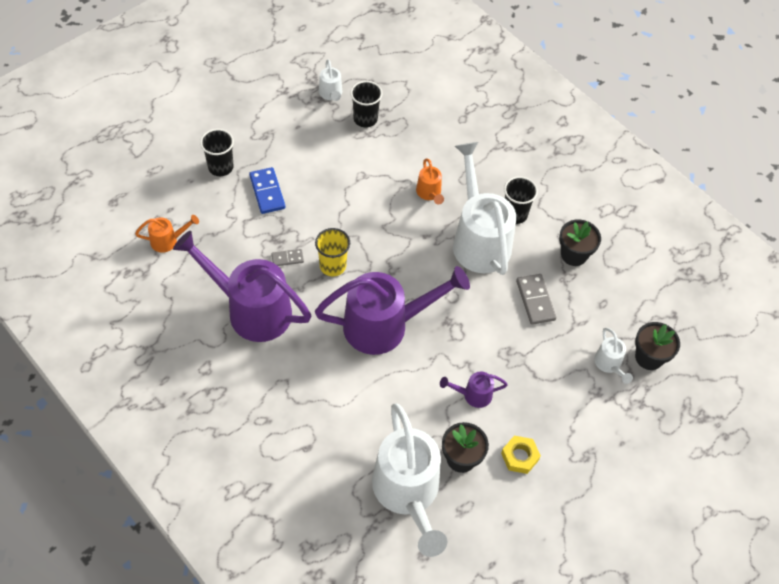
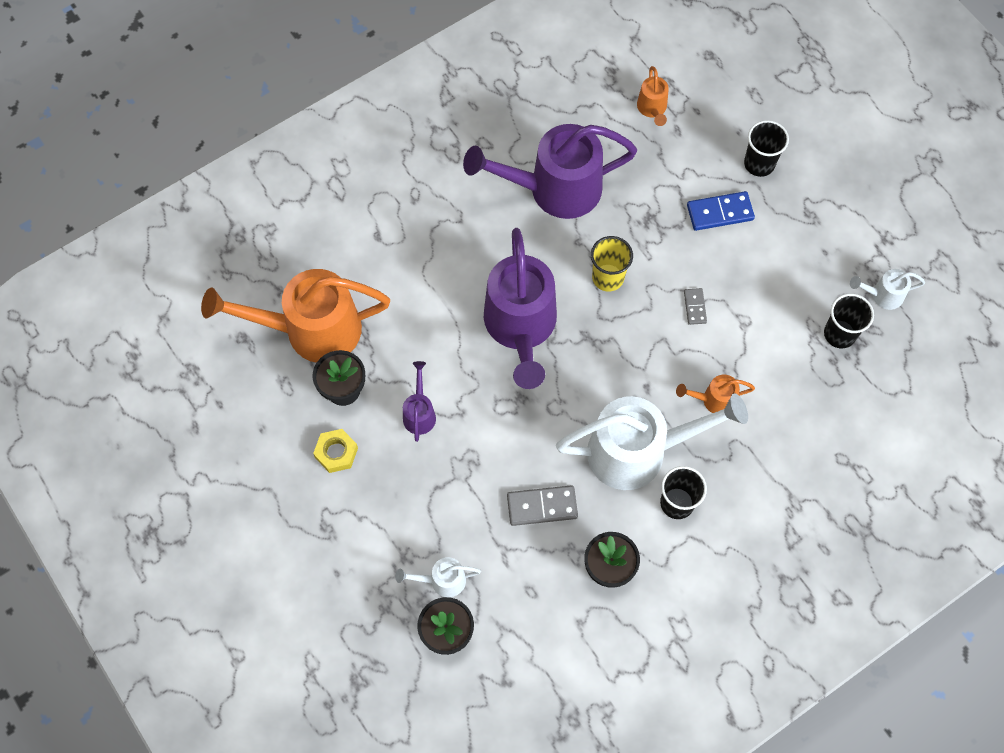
camera: 100 degrees right, 10 degrees up
(251, 309) = (554, 189): purple watering can -> purple watering can turned 135 degrees counterclockwise
(287, 258) = (621, 230): grey domino -> grey domino (695, 307)
(408, 493) = (311, 330): white watering can -> orange watering can

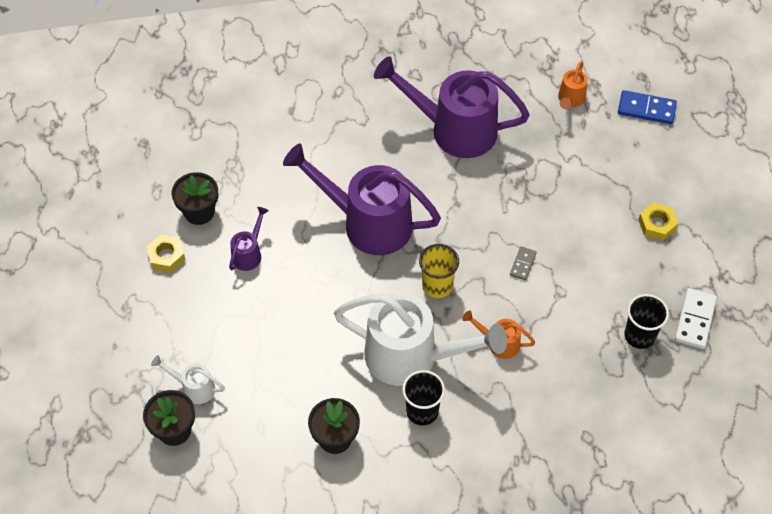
camera: 25 degrees right, 10 degrees down
(311, 330) = (199, 158): orange watering can -> none
(521, 328) = (367, 222): purple watering can -> purple watering can turned 90 degrees clockwise
(542, 506) = (307, 365): grey domino -> none
(608, 277) = (461, 213): yellow cup -> yellow cup (437, 285)
(720, 212) = (585, 199): blue domino -> blue domino (646, 109)
(759, 164) = (640, 175): black cup -> none
(800, 210) = (657, 224): none -> yellow nut
(882, 295) = (695, 320): white watering can -> white domino

